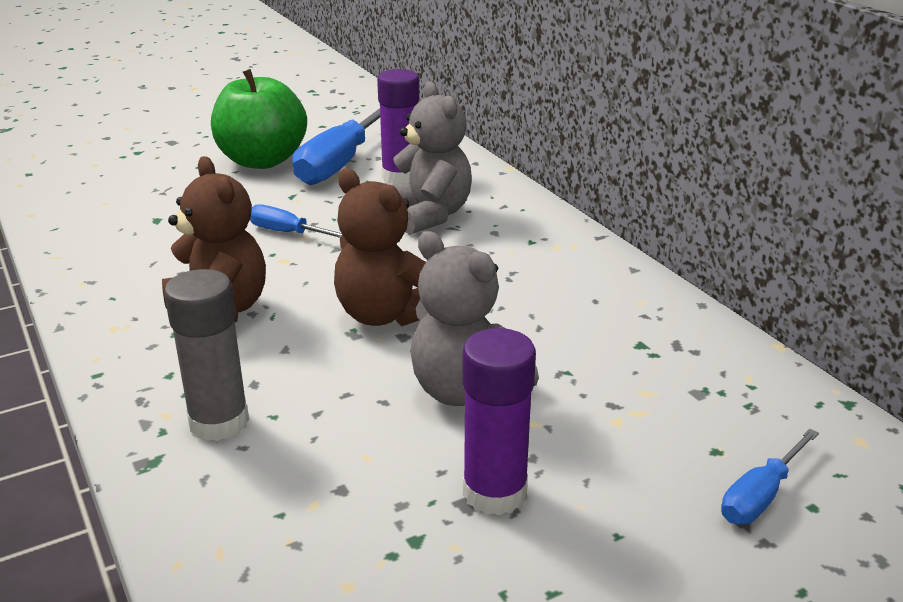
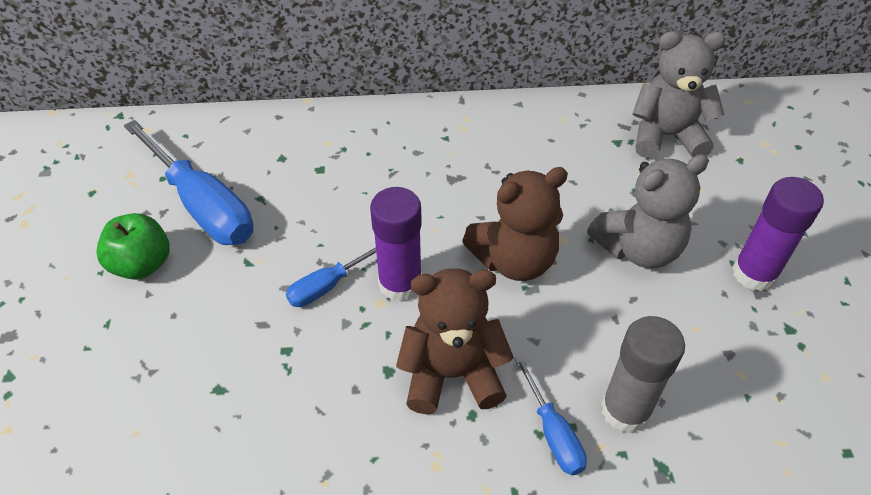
camera: 65 degrees left, 20 degrees up
(262, 161) = (142, 264): green apple -> green apple, size x0.62
(401, 177) = (269, 173): purple glue stick -> purple glue stick (400, 283)
(429, 215) = (361, 180): grey teddy bear -> grey teddy bear (666, 136)
(760, 496) = (786, 161): blue screwdriver -> blue screwdriver (553, 432)

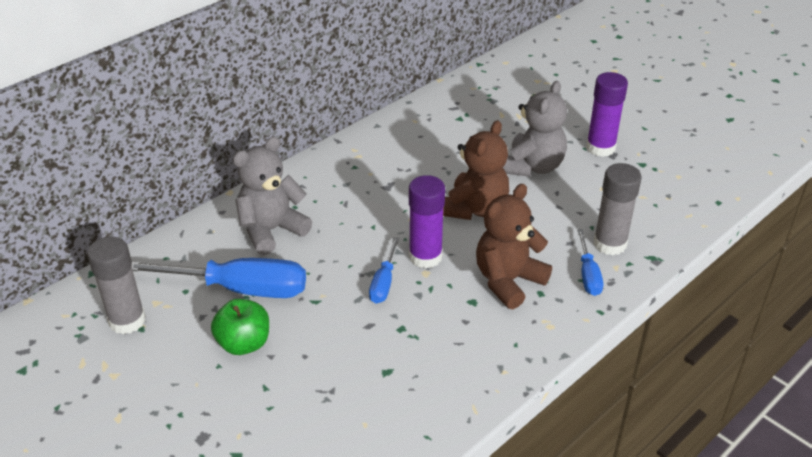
camera: 40 degrees left, 10 degrees down
(90, 178) = (127, 321): none -> grey glue stick
(553, 432) = (588, 275): blue screwdriver -> blue screwdriver turned 60 degrees clockwise
(666, 136) = (483, 102): grey teddy bear -> grey teddy bear (271, 230)

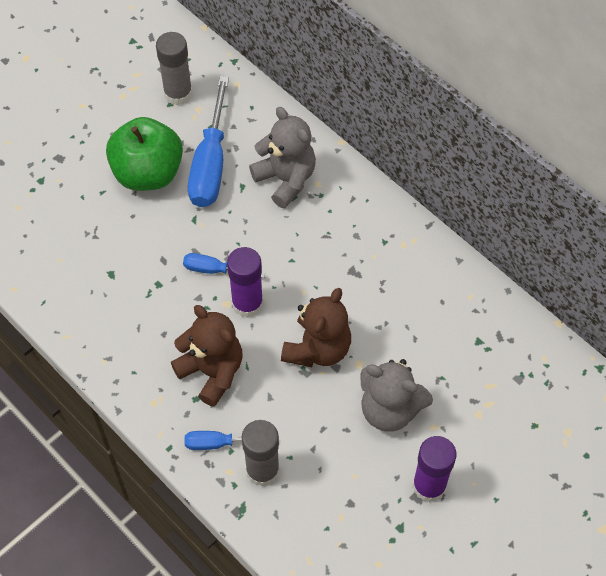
camera: 90 degrees right, 20 degrees up
(244, 343) = (148, 173): green apple -> green apple, size x1.62
(475, 209) = (317, 349): brown teddy bear -> brown teddy bear turned 90 degrees counterclockwise

